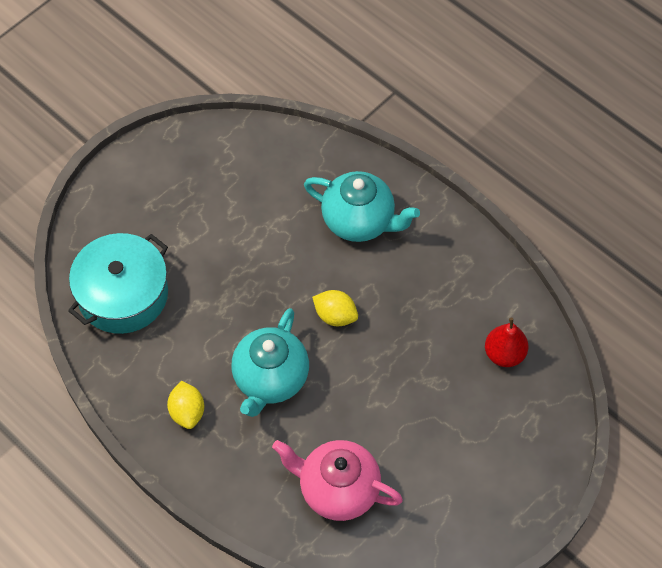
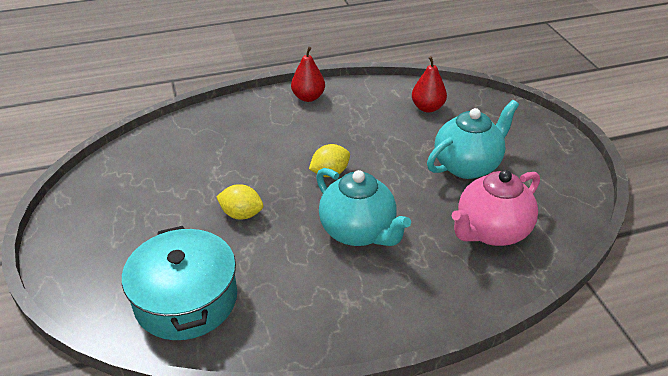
camera: 60 degrees left, 20 degrees down
(187, 412) = (350, 301): yellow lemon -> yellow lemon (241, 214)
(359, 221) = (260, 131): turquoise teapot -> turquoise teapot (467, 165)
(445, 232) = (308, 97): none -> red pear

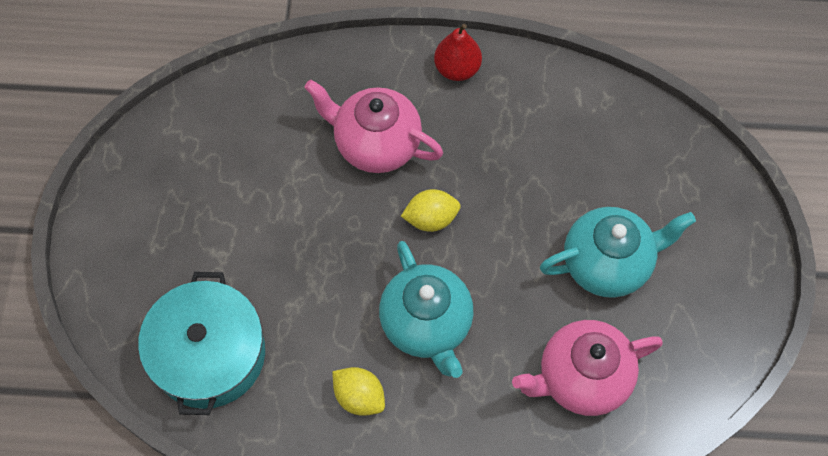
camera: 20 degrees right, 25 degrees up
(241, 214) = (304, 251): yellow lemon -> yellow lemon (359, 397)
(270, 145) = (376, 144): none -> pink teapot
(427, 108) = (608, 140): red pear -> none

